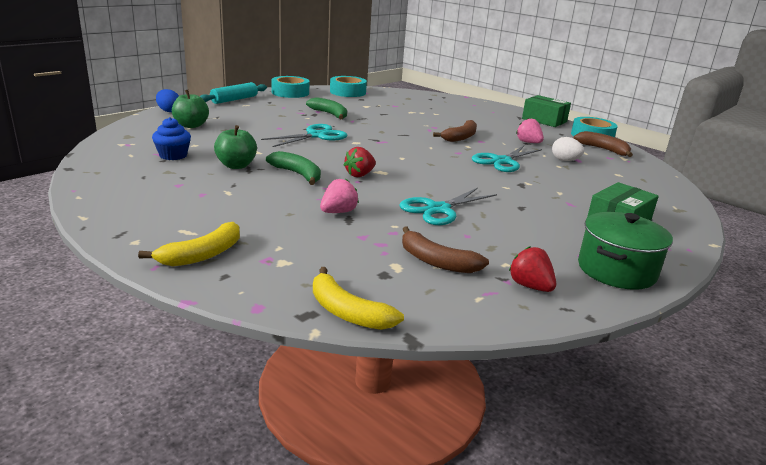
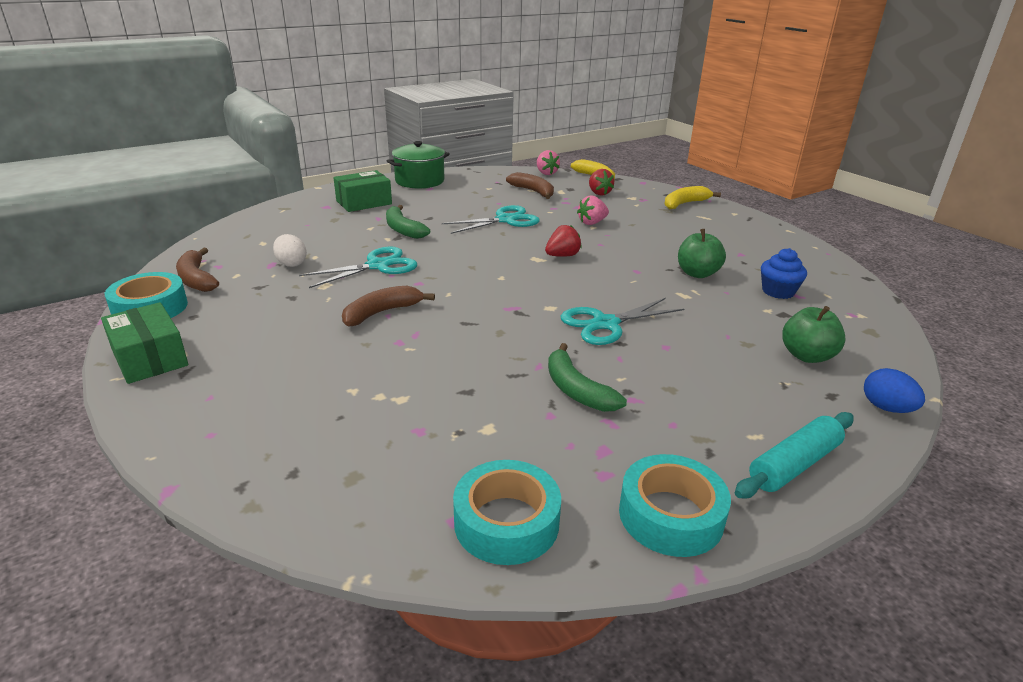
camera: 165 degrees left, 5 degrees up
(298, 174) = (628, 259): green banana -> green banana (403, 229)
(528, 142) = (288, 297): pink strawberry -> pink strawberry (546, 173)
(530, 286) = (486, 179): red strawberry -> red strawberry (599, 193)

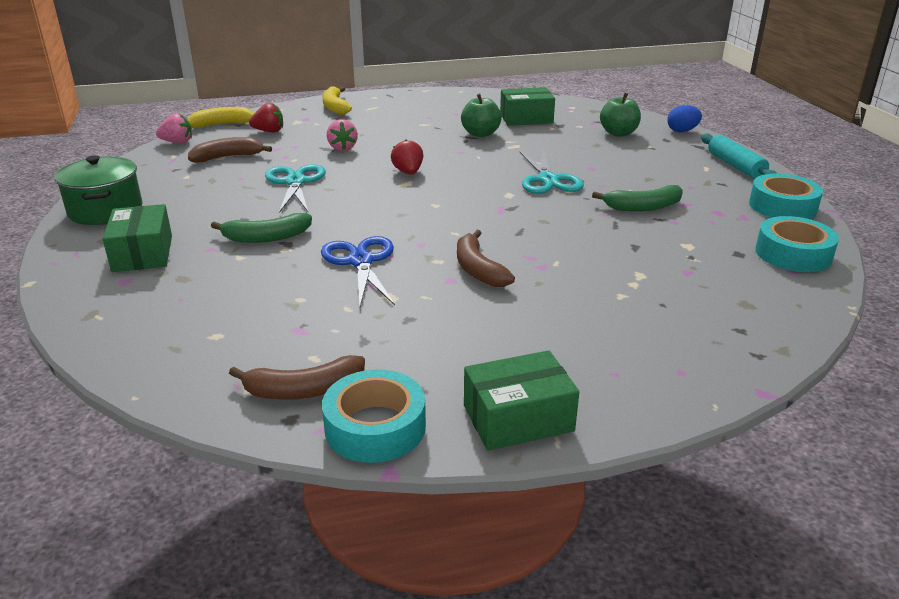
camera: 70 degrees left, 0 degrees up
(291, 264) = (310, 315): white egg -> none
(378, 266) = (361, 261): turquoise scissors -> blue scissors
(778, 291) = (526, 118): blue cupcake -> green box

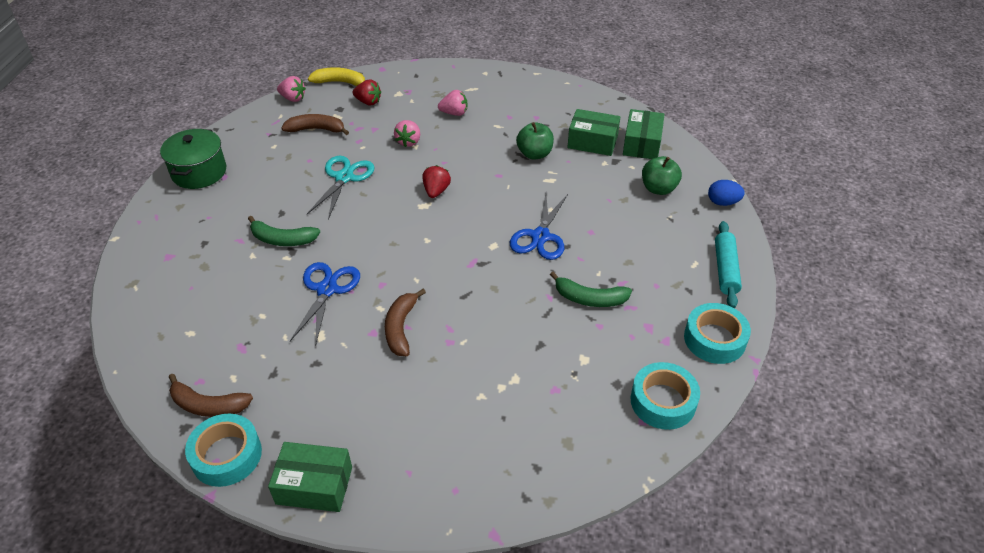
camera: 25 degrees right, 15 degrees up
(142, 253) = (195, 230): green box -> green box (642, 144)
(335, 107) = (442, 80): yellow banana -> none
(371, 124) = (454, 113): none -> pink strawberry
(548, 180) = (540, 237): turquoise scissors -> blue scissors

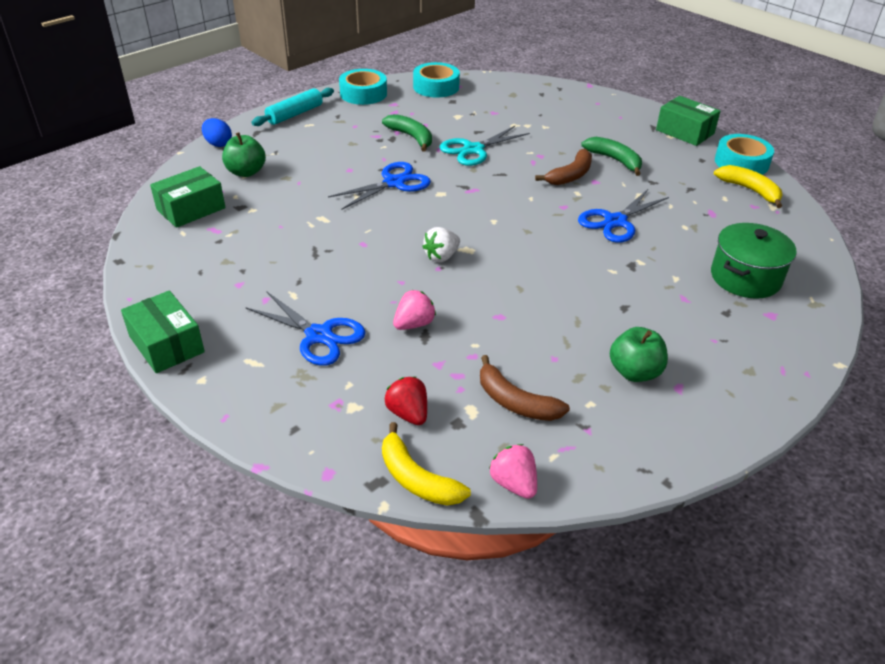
camera: 145 degrees left, 5 degrees down
(199, 172) = (712, 410): green pot -> green pot (745, 278)
(208, 405) = (750, 190): brown banana -> yellow banana
(282, 239) = (636, 279): green banana -> green banana (614, 160)
(344, 177) = (526, 315): turquoise scissors -> turquoise scissors (473, 150)
(436, 191) = (441, 256): red strawberry -> white strawberry
(454, 113) = (319, 336): pink strawberry -> blue scissors
(534, 154) = (301, 246): green apple -> green apple (634, 372)
(592, 142) = (229, 231): green box -> green box (166, 344)

